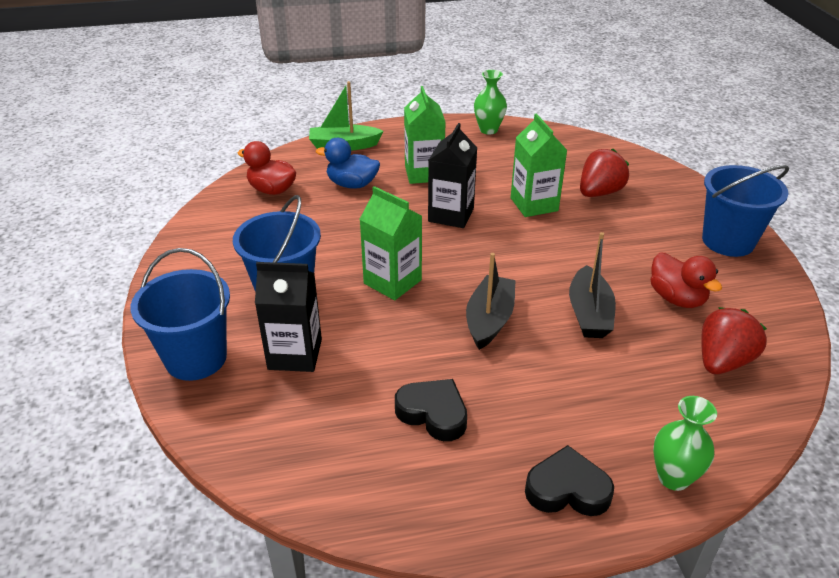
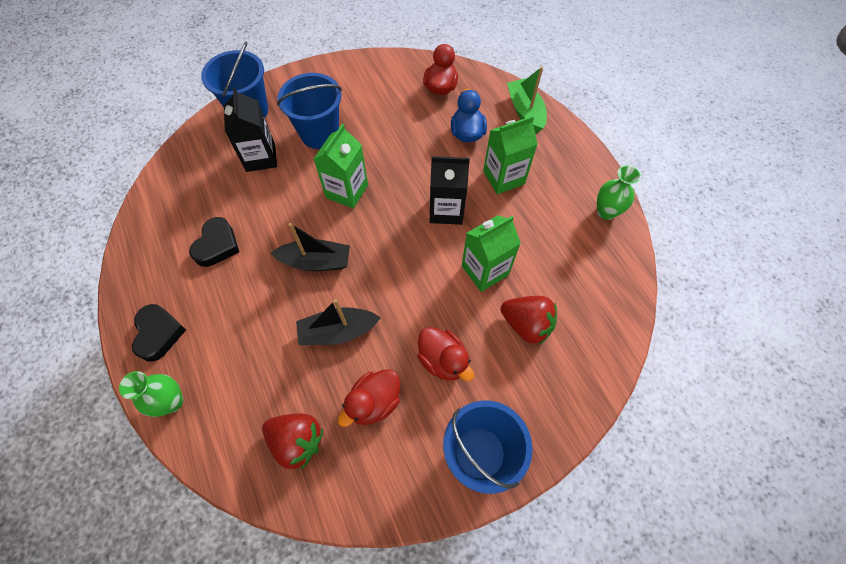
camera: 75 degrees right, 25 degrees up
(632, 246) = (443, 360): none -> red duck

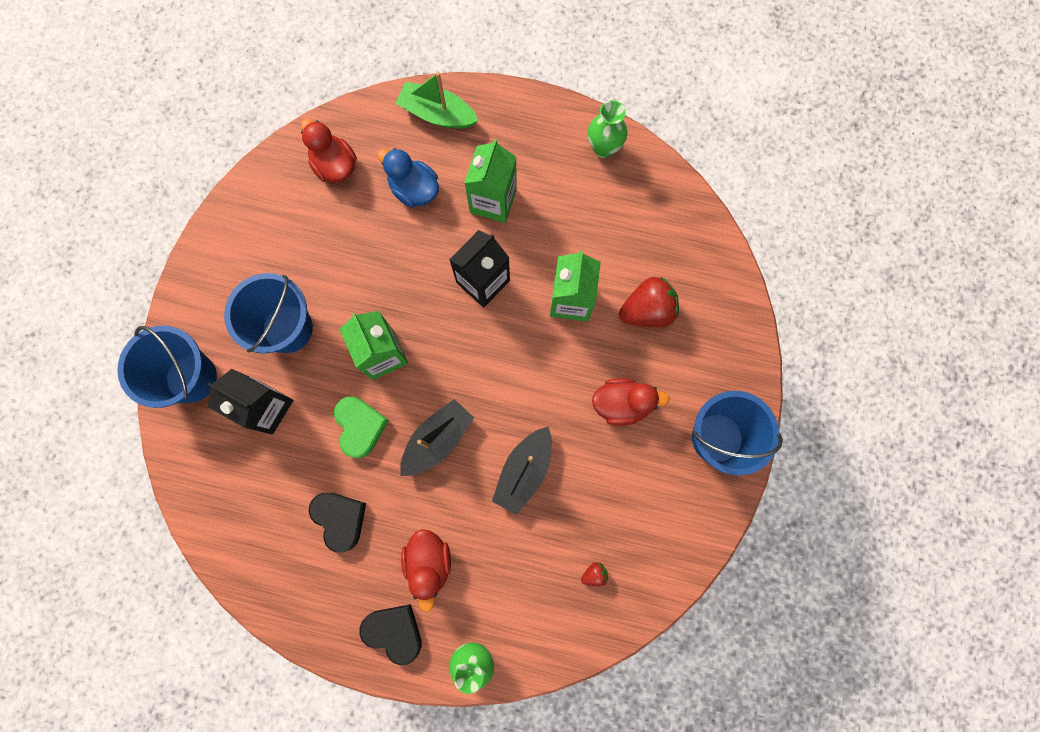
camera: 50 degrees left, 15 degrees up
(288, 213) = (360, 427): none -> green heart
(297, 441) = (594, 574): red strawberry -> red strawberry, size x0.44
(374, 402) = (611, 488): red duck -> red duck (429, 562)

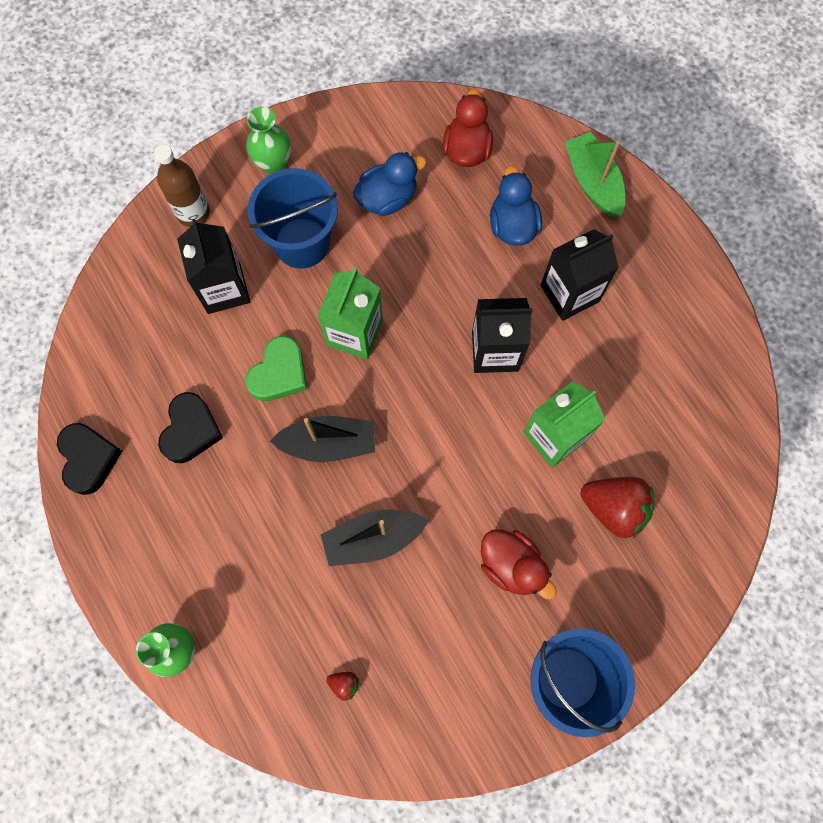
camera: 45 degrees right, 5 degrees down
(191, 377) = (193, 213): blue bucket -> brown bottle
(315, 246) = (387, 198): none -> blue duck
(394, 631) = (141, 562): black heart -> black heart (89, 459)
(429, 562) = (222, 535): red duck -> none
(493, 201) = (569, 293): green carton -> black carton
(603, 148) = (712, 336): green vase -> green vase (274, 165)

